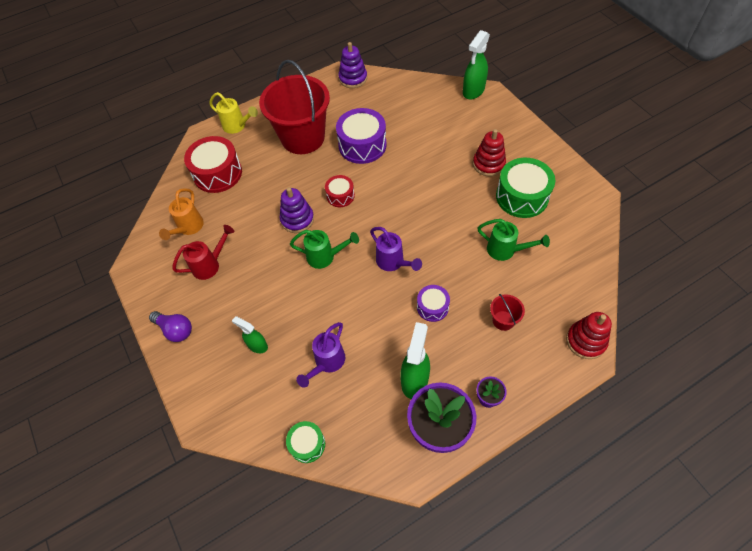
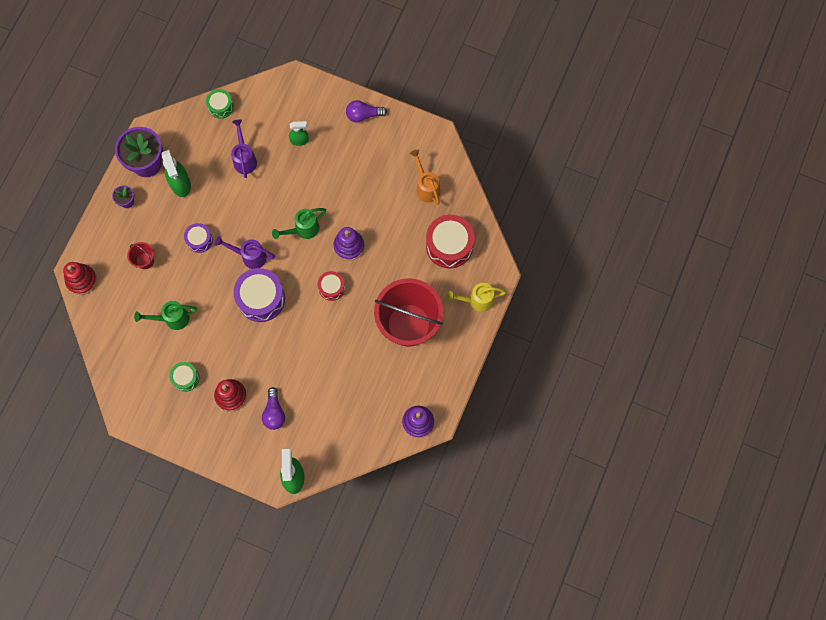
camera: 140 degrees right, 15 degrees up
(210, 265) = (382, 171): red watering can -> none
(362, 145) = (351, 349): purple drum -> purple drum (261, 298)
(459, 135) = (274, 412): none -> purple light bulb
(522, 196) = (185, 378): green drum -> green drum, size x0.55

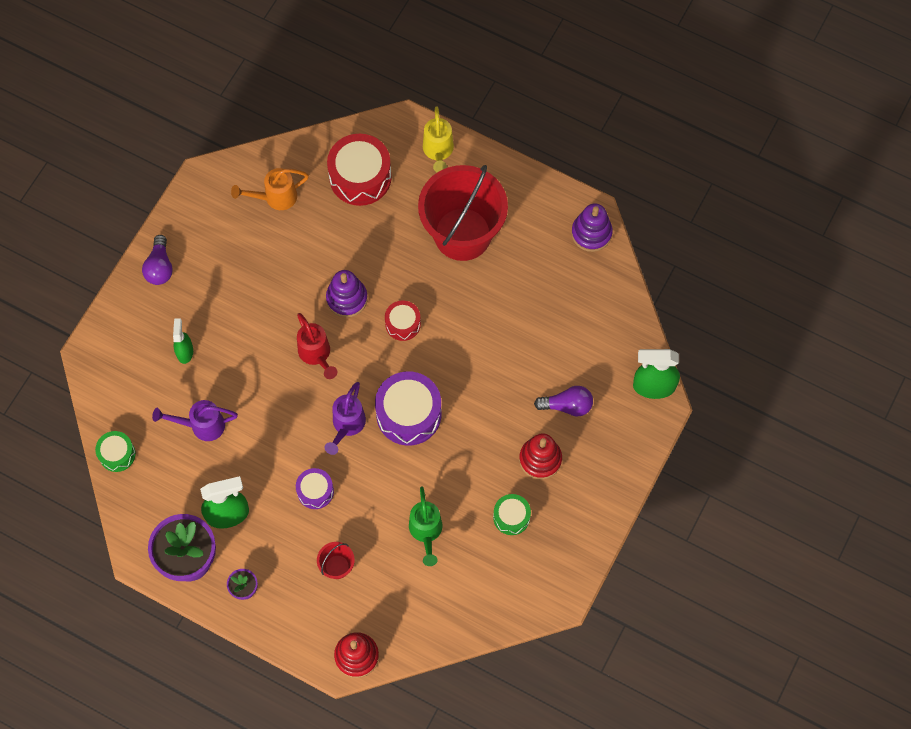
camera: 85 degrees left, 5 degrees down
(303, 230) = (316, 355): green watering can -> red watering can

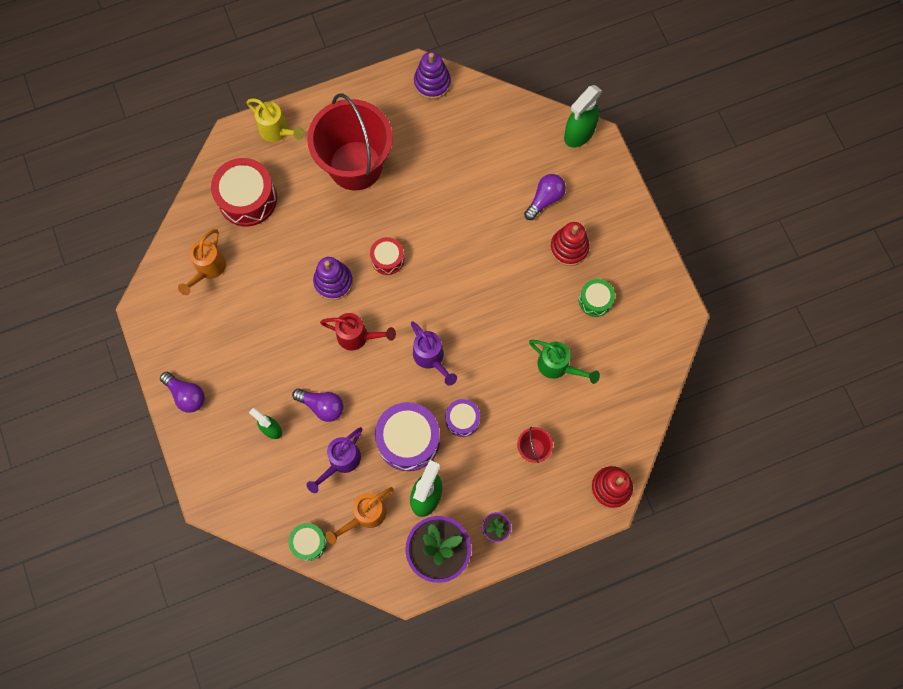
camera: 50 degrees left, 5 degrees up
(173, 479) = (365, 516): none -> orange watering can
(235, 374) = (322, 406): none -> purple light bulb
(408, 414) = (459, 309): purple drum -> purple drum (408, 440)

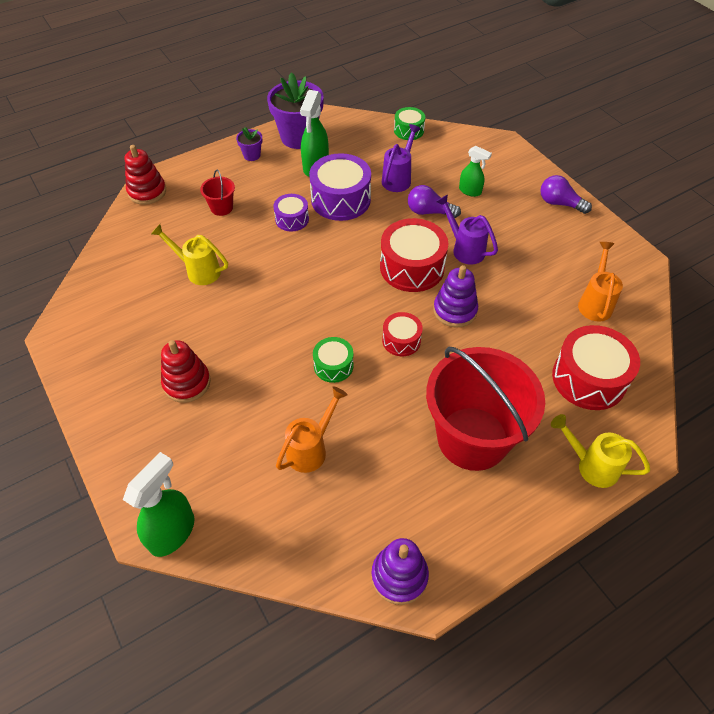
camera: 170 degrees right, 20 degrees down
(358, 337) = (412, 267): red watering can -> red drum
(365, 516) = (367, 150): orange watering can -> orange watering can (311, 448)
(431, 358) = (331, 260): purple watering can -> purple watering can (464, 248)
(545, 199) = (219, 434): purple light bulb -> none
(558, 367) = (198, 270): green watering can -> yellow watering can
(595, 300) = (156, 334): green drum -> green drum (333, 366)

